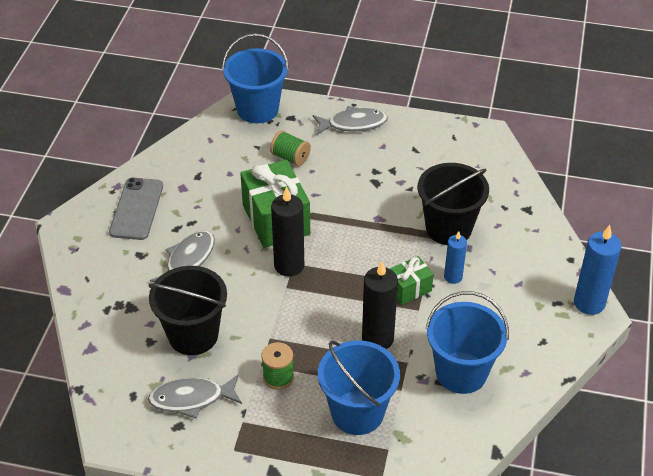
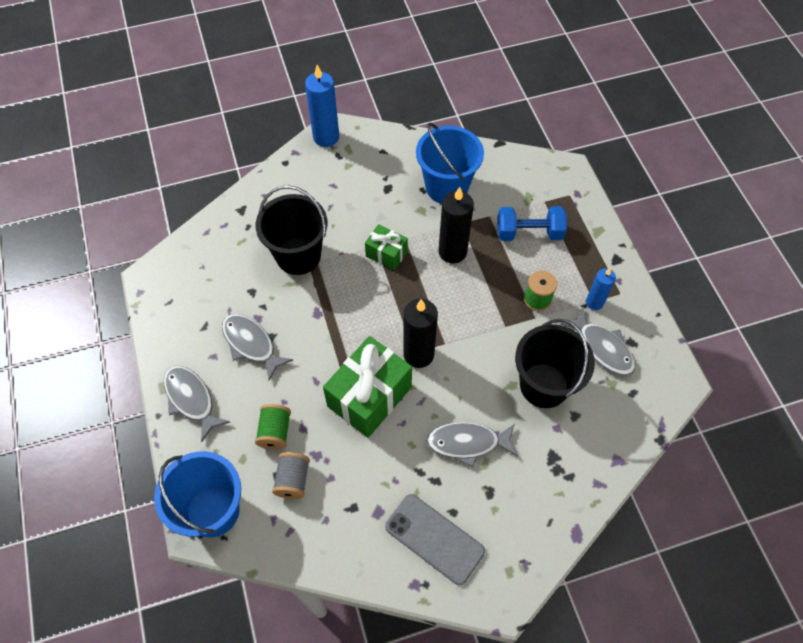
camera: 120 degrees left, 15 degrees up
(136, 209) = (434, 539): grey phone -> grey phone turned 60 degrees clockwise
(245, 154) = (293, 480): none -> grey spool
(357, 412) = (529, 233): blue bucket -> blue dumbbell
(377, 170) = (251, 344): none -> grey fish
(453, 277) = (353, 230): blue candle -> blue candle (594, 302)

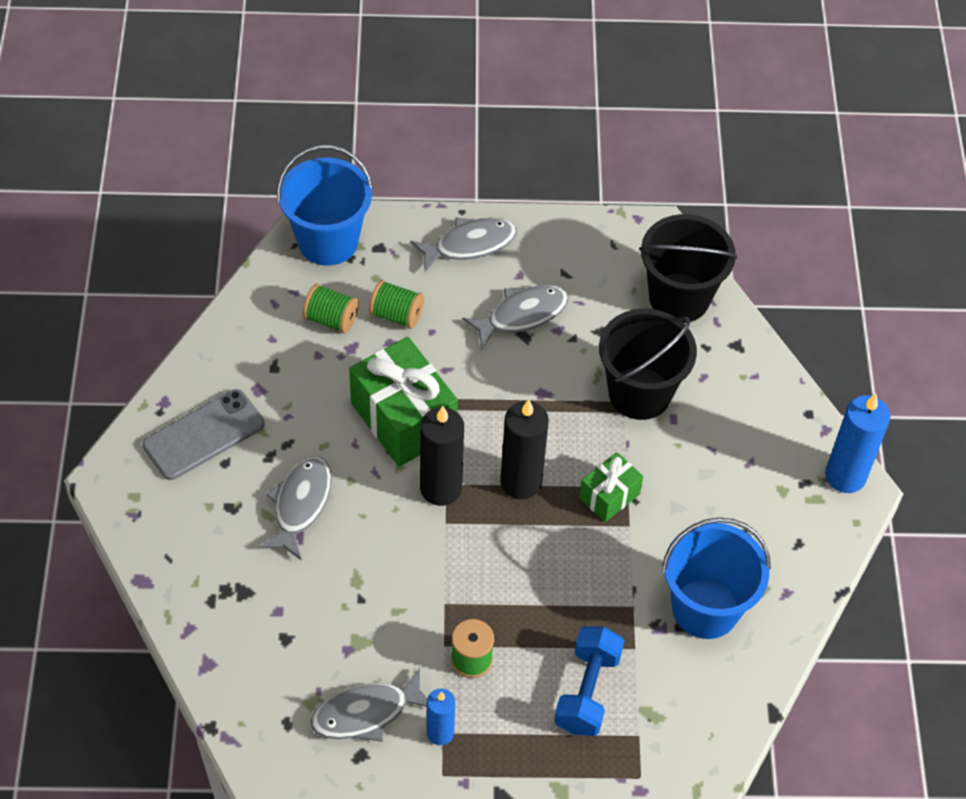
camera: 105 degrees right, 5 degrees down
(293, 480) = (331, 319): grey spool -> green spool
(452, 252) = (586, 578): black candle -> black candle (521, 482)
(544, 385) = (341, 618): black bucket -> black bucket (679, 298)

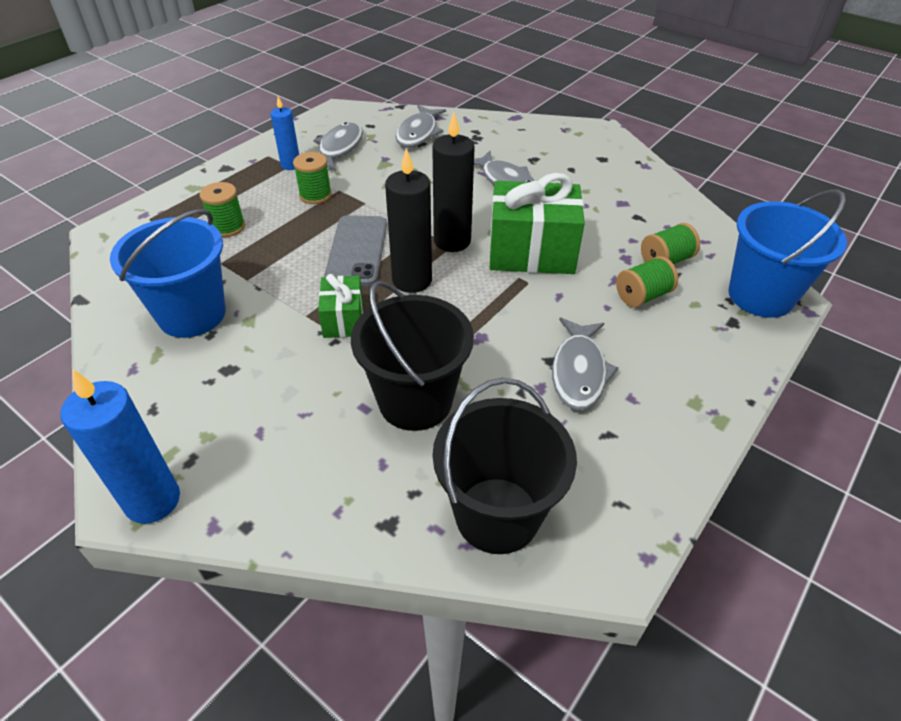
camera: 130 degrees right, 10 degrees down
(204, 435) = (602, 169): grey phone -> grey phone (357, 250)
(469, 245) = (698, 383): grey fish -> grey fish (418, 133)
(587, 691) = (228, 227): blue dumbbell -> green spool

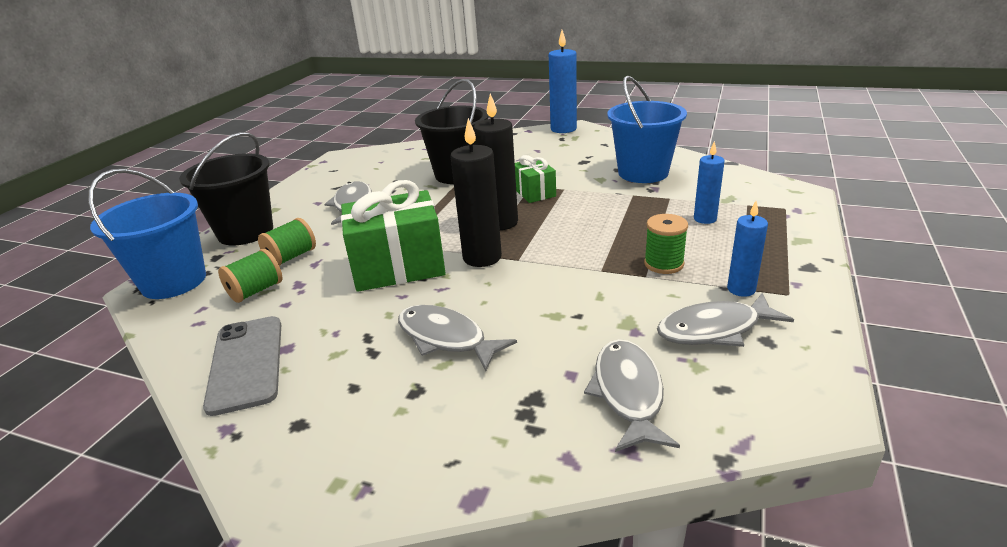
camera: 165 degrees right, 15 degrees down
(228, 227) = (705, 219): green spool -> blue candle
(339, 148) = (714, 329): grey fish -> grey fish turned 75 degrees clockwise
(357, 250) = (566, 230): grey phone -> grey phone (246, 363)
(497, 515) = (397, 156): black bucket -> black bucket (245, 232)

